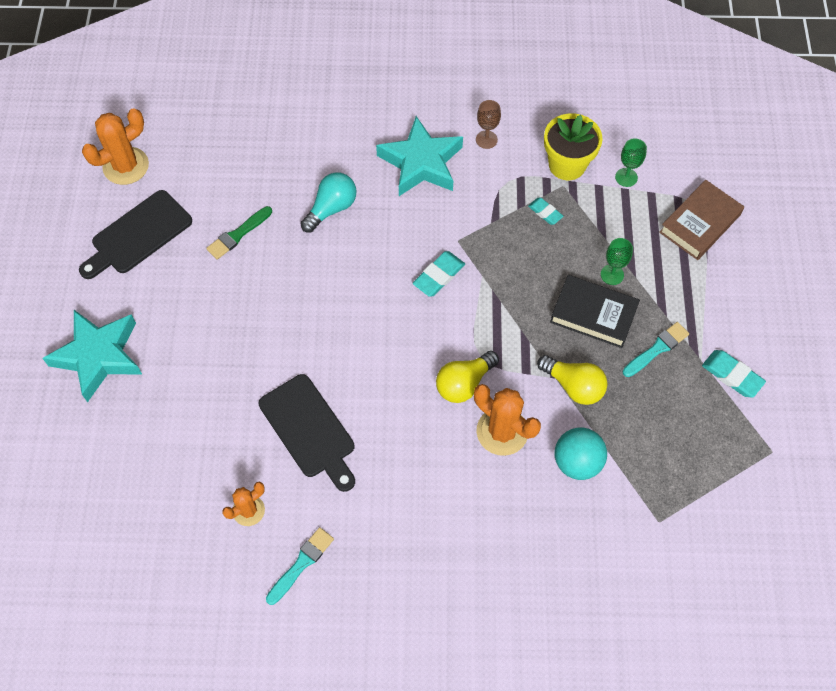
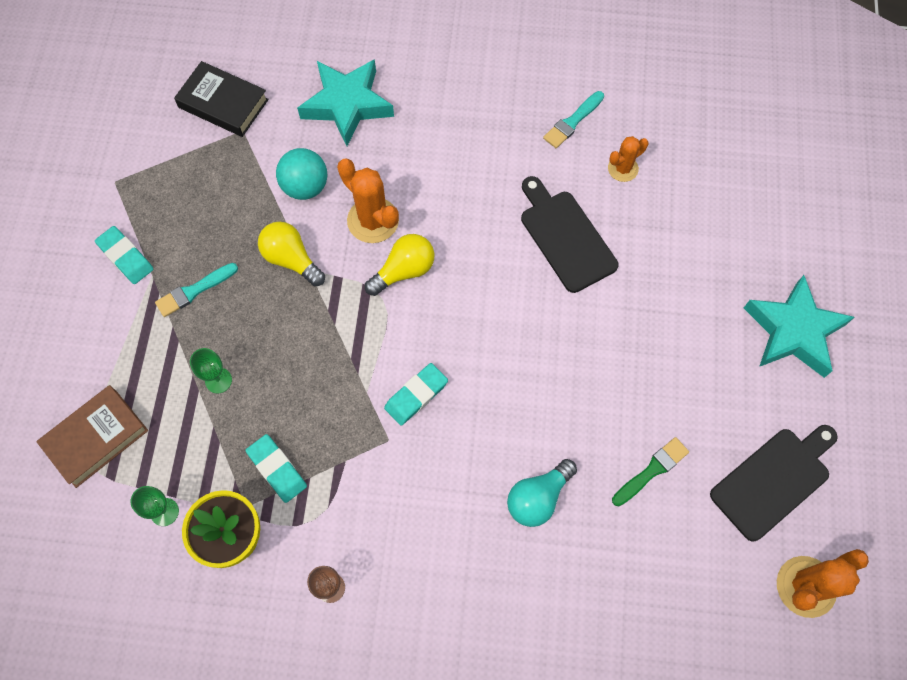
camera: 175 degrees left, 5 degrees up
(421, 163) = (420, 557): turquoise star -> turquoise star (347, 104)
(545, 212) = (277, 469): turquoise eraser -> turquoise eraser, size x1.55
(593, 314) = (251, 335): black book -> black book (223, 103)

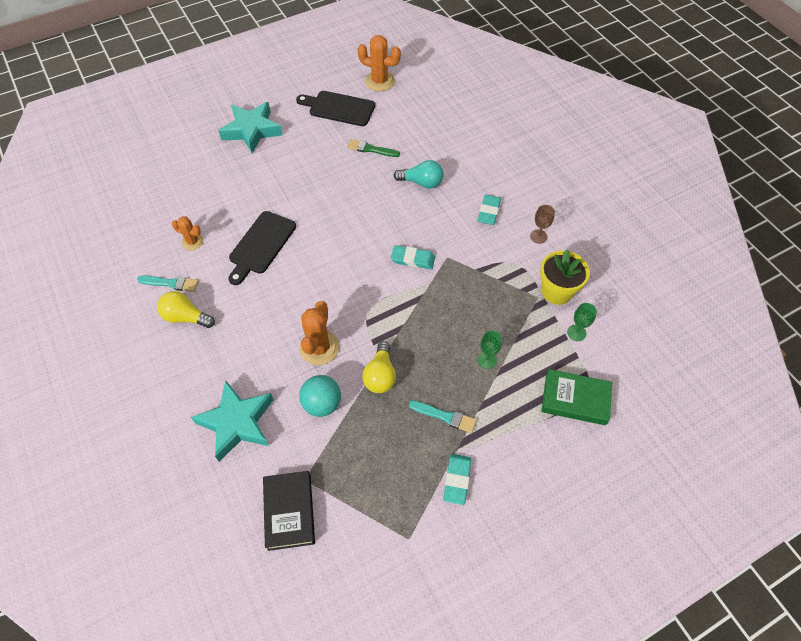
camera: 125 degrees left, 10 degrees down
(96, 438) = (575, 400): brown book -> green book
(277, 469) = (507, 296): turquoise eraser -> turquoise eraser (488, 212)
(404, 271) = (342, 310): yellow light bulb -> yellow light bulb (186, 317)

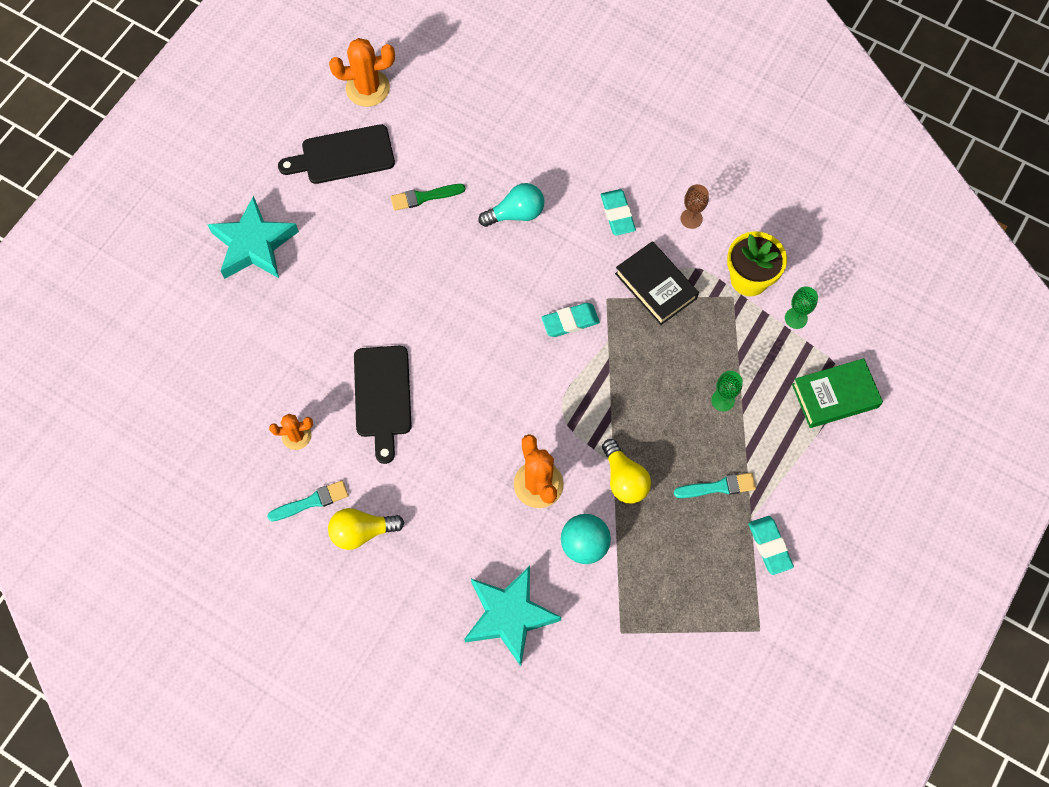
camera: 30 degrees left, 10 degrees up
(289, 511) = (628, 673): black book -> black book (656, 286)

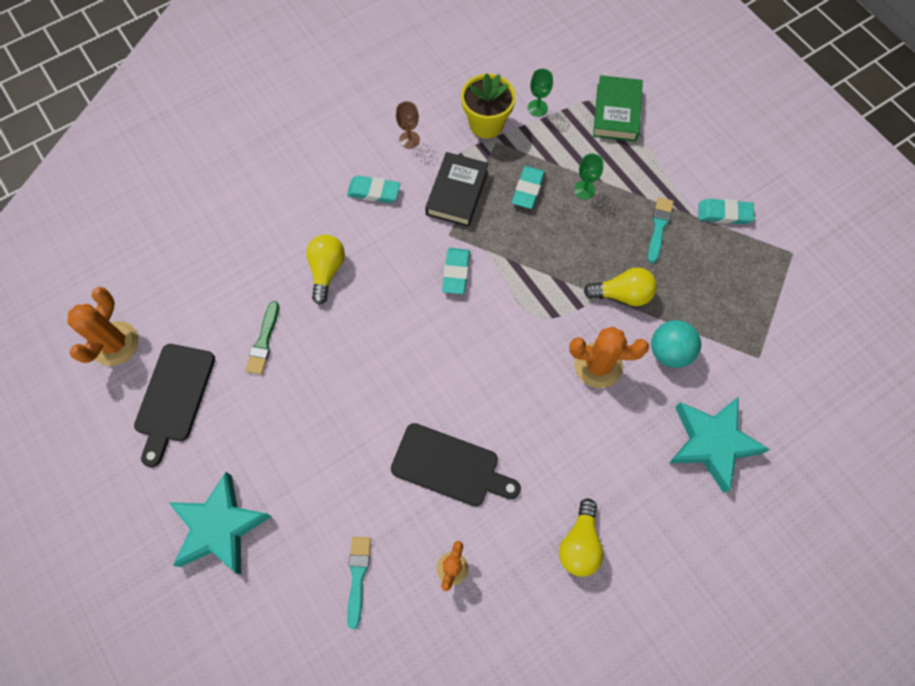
camera: 65 degrees left, 0 degrees up
(312, 501) = (528, 581): turquoise brush -> turquoise brush (358, 576)
(516, 214) = (327, 271): turquoise light bulb -> yellow light bulb
(656, 286) = (457, 193): black book -> black book turned 60 degrees counterclockwise
(695, 348) = (528, 189): none -> turquoise eraser

